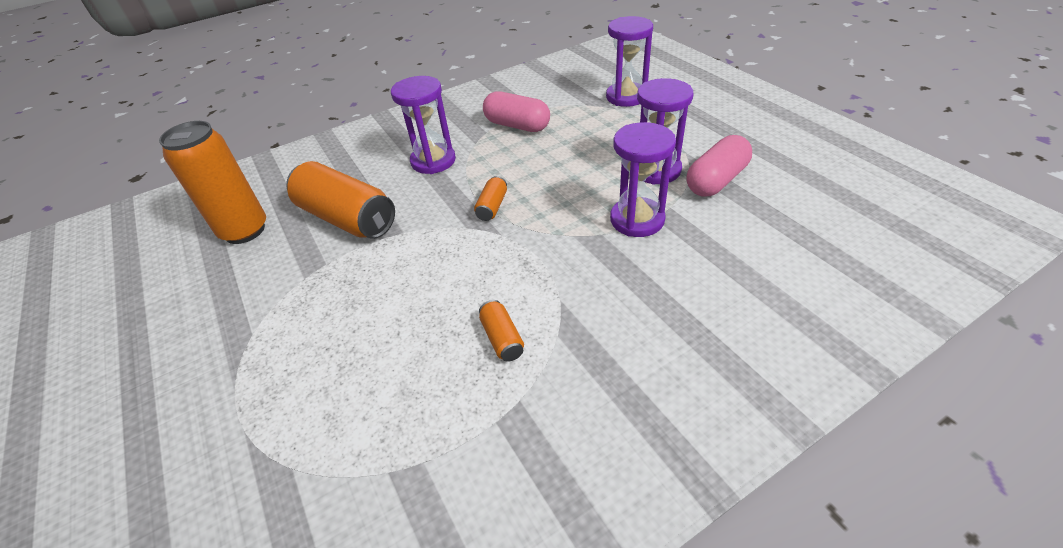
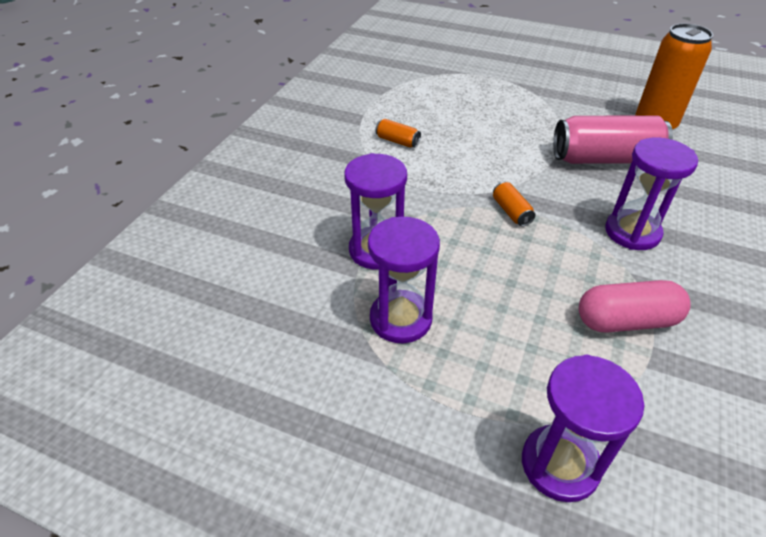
camera: 140 degrees right, 0 degrees up
(347, 218) = (604, 159): orange can -> pink can
(716, 180) = (326, 331): pink capsule -> none

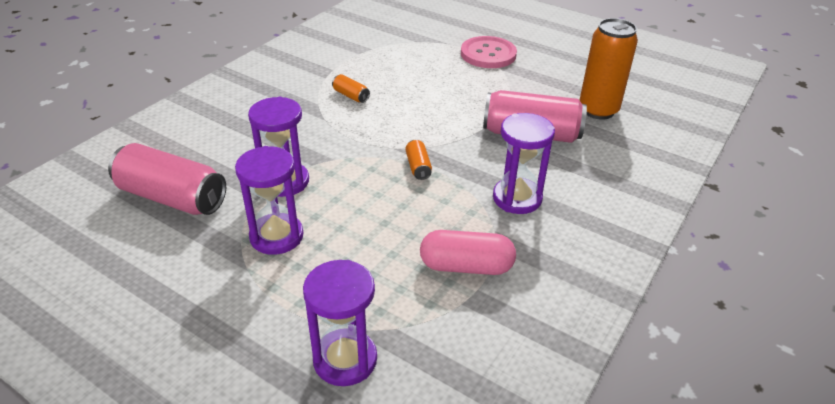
camera: 10 degrees right, 5 degrees down
(256, 290) = (172, 197): none -> pink can
(513, 80) = (488, 54): none -> pink button

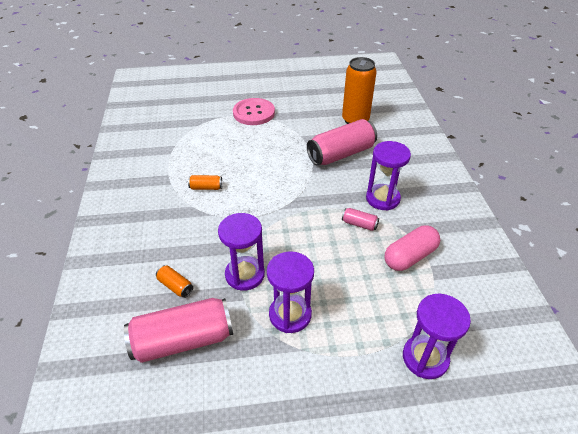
camera: 40 degrees left, 5 degrees up
(418, 167) = (310, 212): orange can -> orange can (175, 286)
(454, 206) = (359, 224): none -> pink can

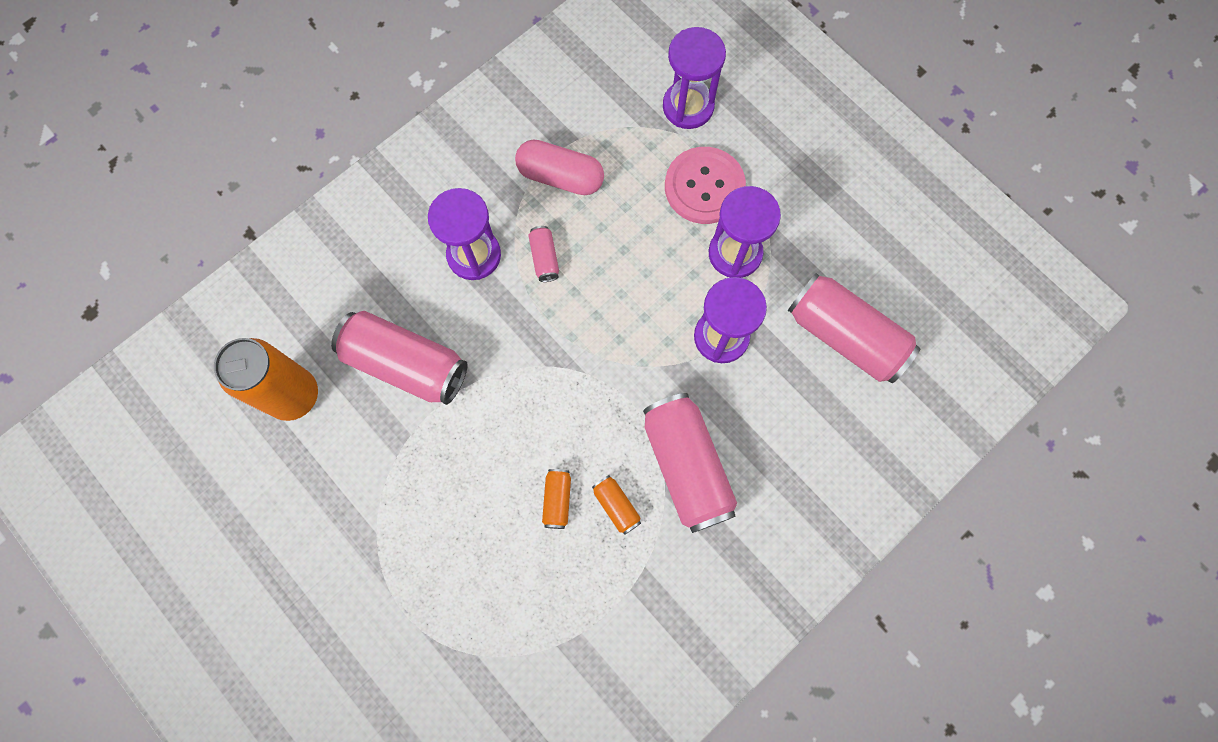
camera: 125 degrees left, 30 degrees up
(175, 286) = (795, 401): orange can -> orange can (557, 500)
(195, 220) = (686, 466): none -> pink can
(254, 113) = (377, 584): pink button -> pink button (704, 187)

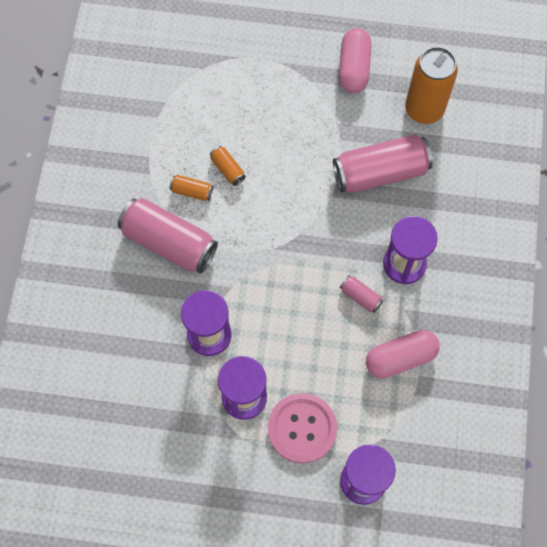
camera: 140 degrees right, 5 degrees down
(315, 508) = (354, 68): none -> pink capsule
(845, 336) = (130, 398): pink can -> none

